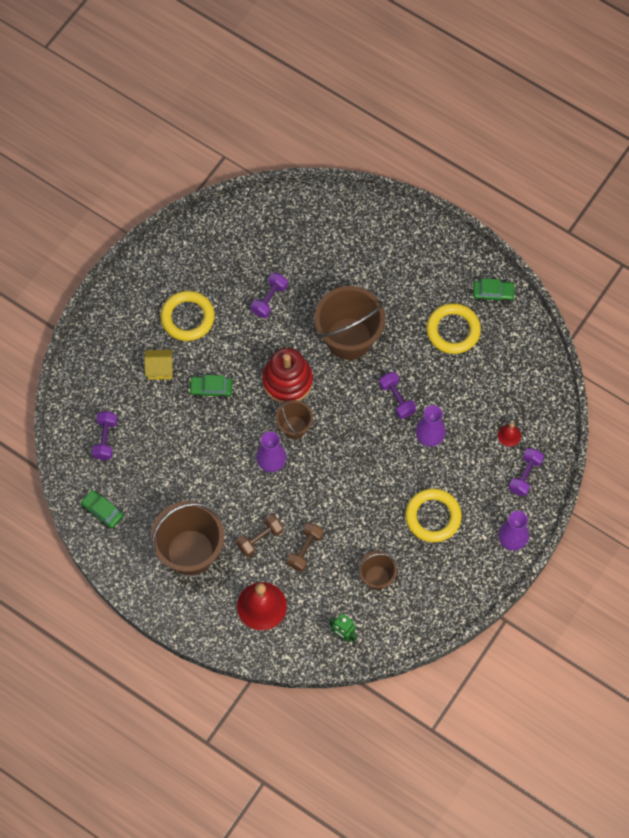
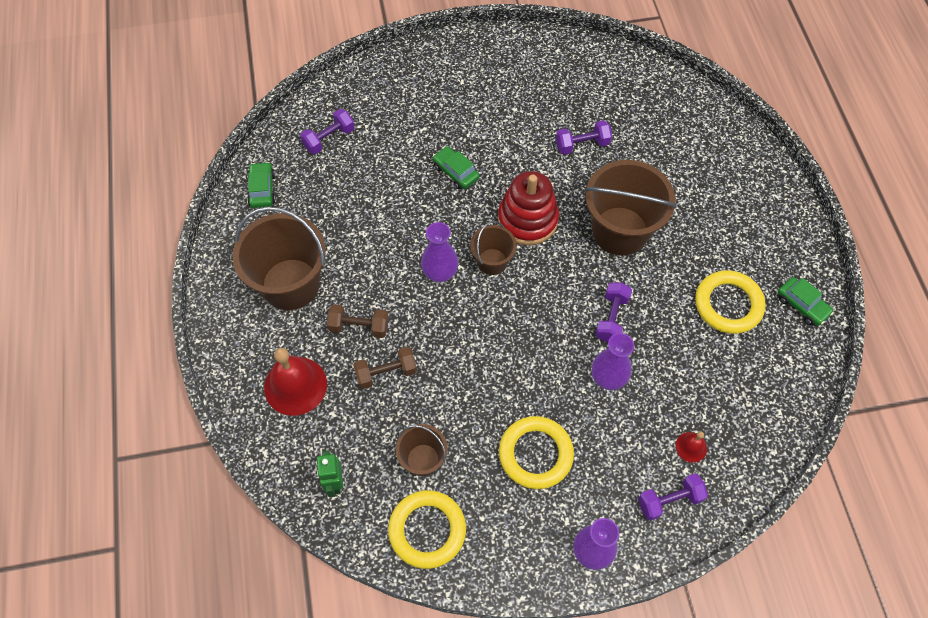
camera: 45 degrees right, 5 degrees down
(160, 369) = (432, 123): yellow house -> none
(187, 318) = (498, 104): yellow ring -> yellow ring (427, 530)

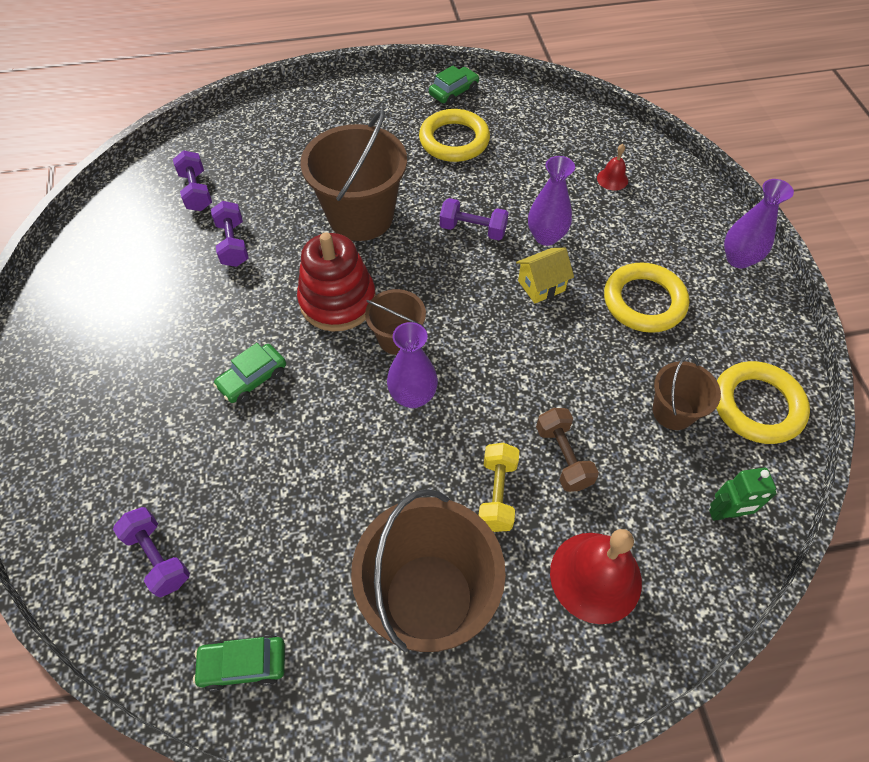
camera: 90 degrees left, 5 degrees down
(359, 326) = (497, 494): brown dumbbell -> yellow dumbbell
(550, 370) = (541, 286): none -> yellow house
(669, 501) = (670, 198): purple dumbbell -> purple dumbbell (196, 191)

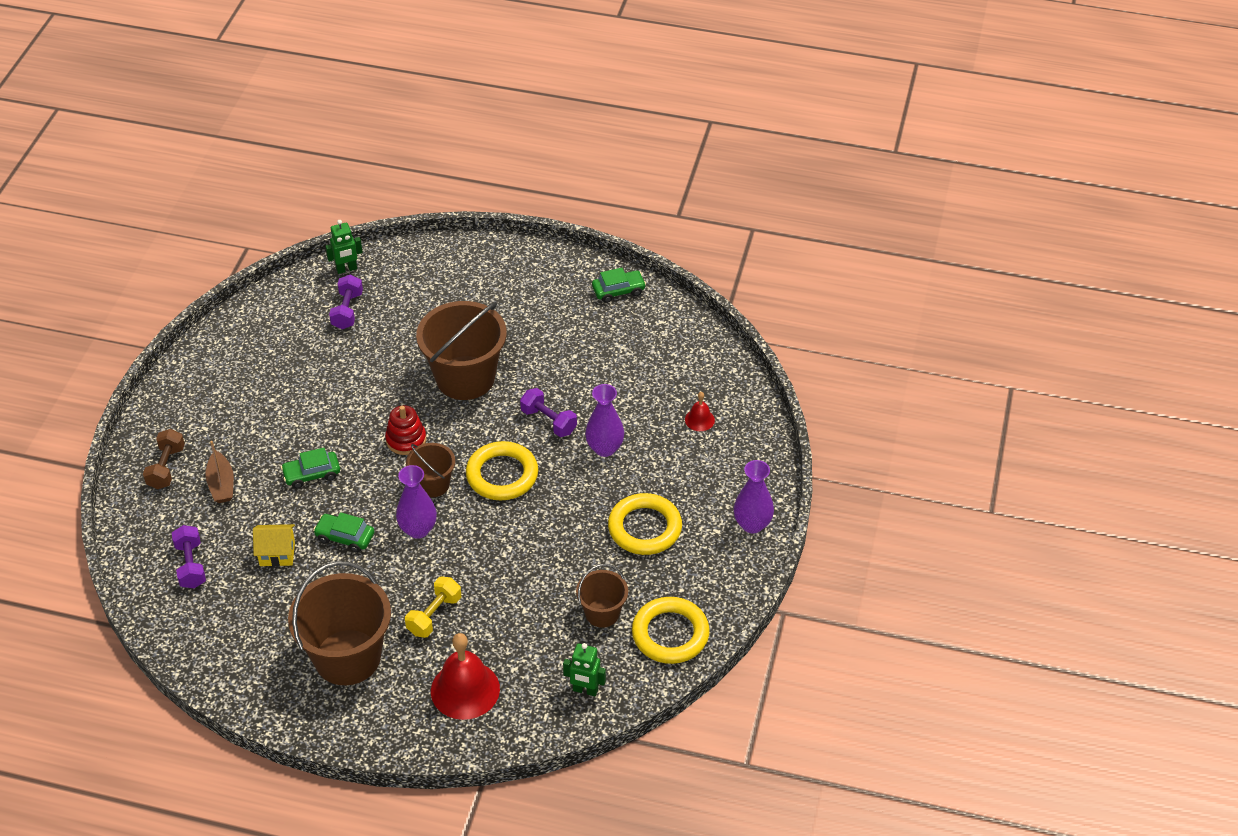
camera: 25 degrees right, 10 degrees down
(147, 433) = (221, 484): none -> brown boat
(173, 153) = (346, 269): none -> green robot
(233, 244) = (352, 366): purple dumbbell -> none
(243, 664) = (212, 646): green car -> green car (345, 537)
(338, 301) = (406, 440): red stacking toy -> red stacking toy, size x0.62
(454, 140) = (587, 337): yellow ring -> yellow ring (502, 475)
(541, 286) = (571, 486): yellow house -> yellow house (277, 554)
(563, 457) = (497, 611): brown dumbbell -> brown dumbbell (166, 468)

